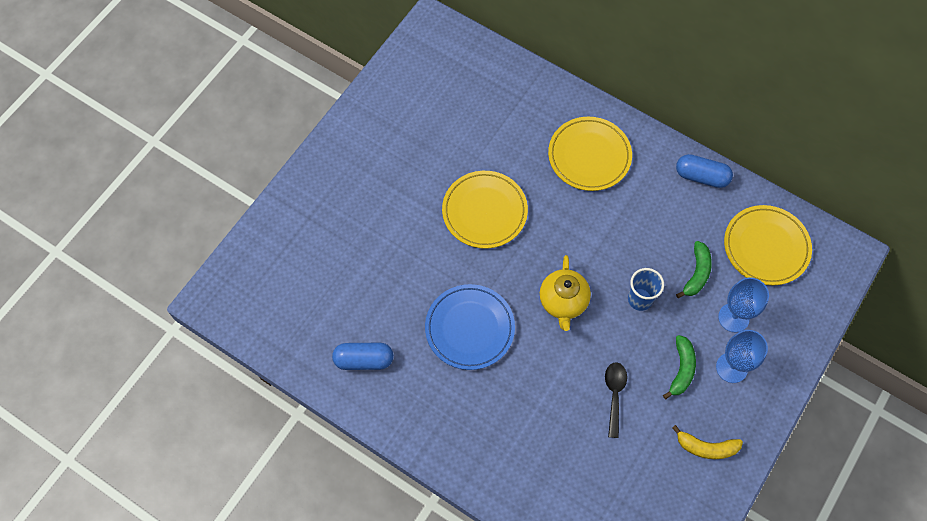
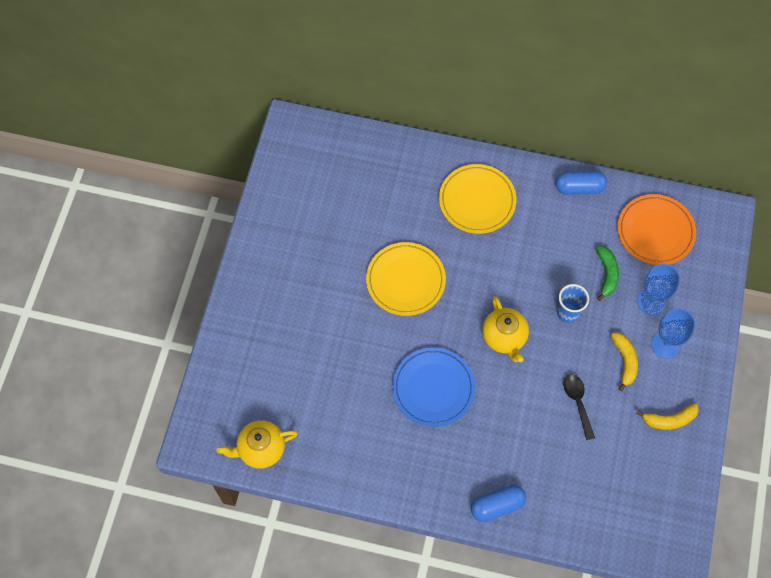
camera: 20 degrees left, 0 degrees up
(273, 329) = (260, 449): none -> yellow teapot
(364, 360) = (352, 448): blue capsule -> blue capsule (497, 506)
(681, 369) = (624, 361): green banana -> yellow banana
(766, 247) = (655, 231): yellow plate -> orange plate

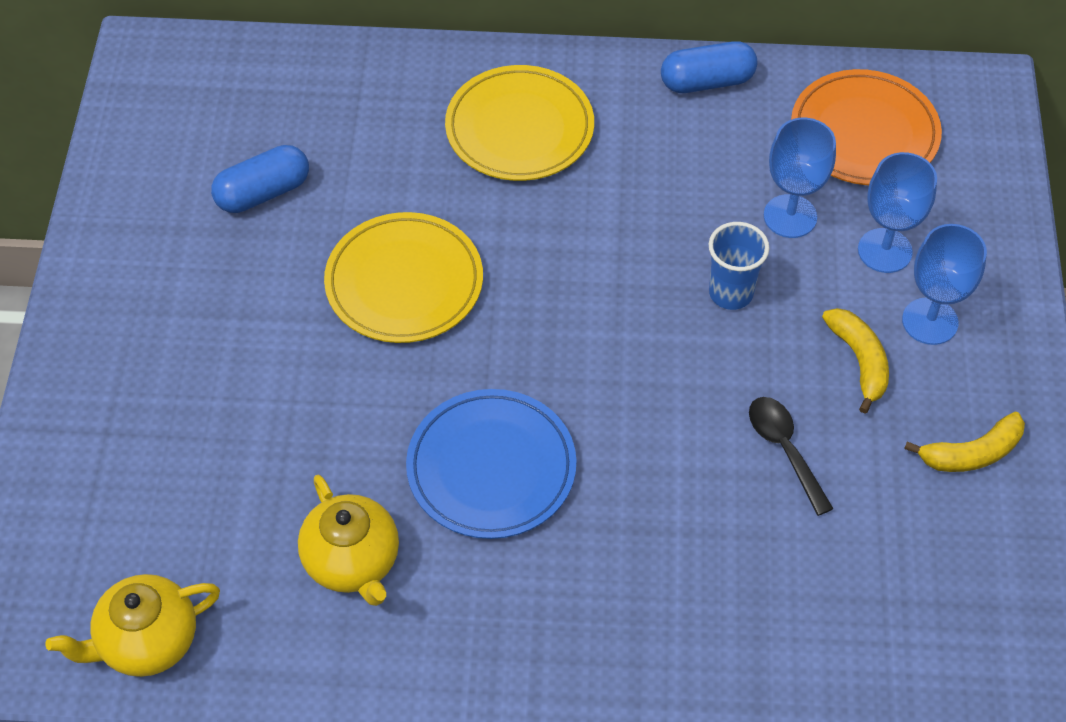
camera: 10 degrees left, 10 degrees down
(497, 506) = (662, 672): blue capsule -> blue capsule (263, 193)
(504, 337) = (616, 354): yellow teapot -> yellow teapot (353, 562)
(606, 274) = (790, 216): green banana -> blue goblet

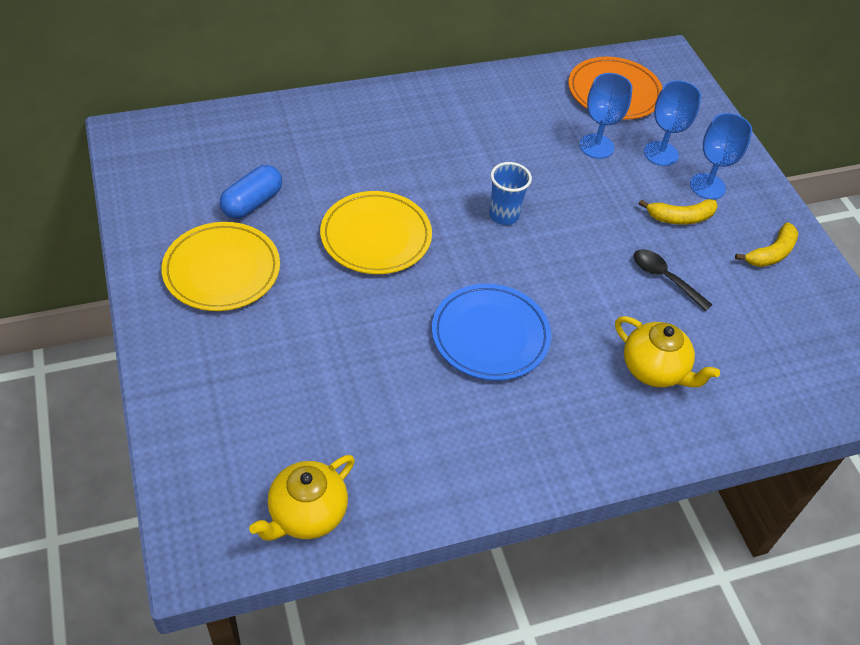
camera: 25 degrees left, 5 degrees down
(353, 562) = (428, 419): yellow teapot -> yellow teapot (654, 370)
(519, 128) = (405, 130): yellow plate -> yellow plate (222, 270)
(707, 82) = (507, 82): blue capsule -> none
(731, 293) = (584, 197): blue cup -> blue cup (504, 215)
(859, 361) = (680, 218): yellow banana -> yellow banana turned 120 degrees clockwise

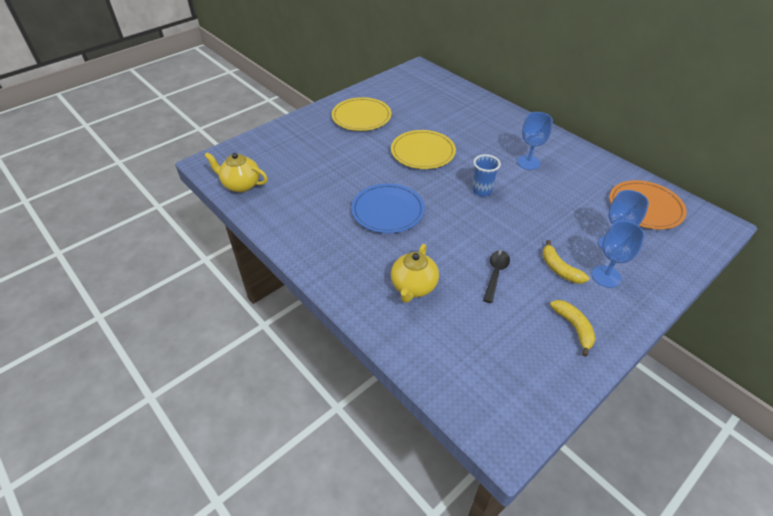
camera: 70 degrees right, 5 degrees down
(252, 203) = (410, 111): blue capsule -> none
(596, 146) = (583, 213): blue goblet -> blue goblet (528, 162)
(771, 253) = (574, 327): yellow banana -> yellow banana turned 135 degrees counterclockwise

